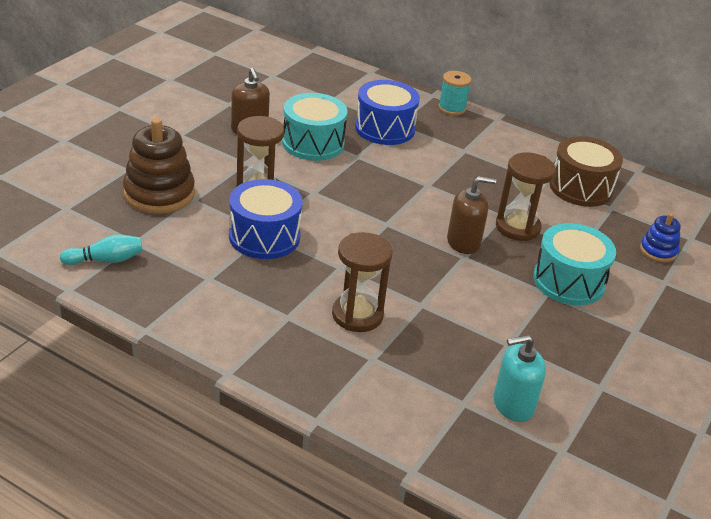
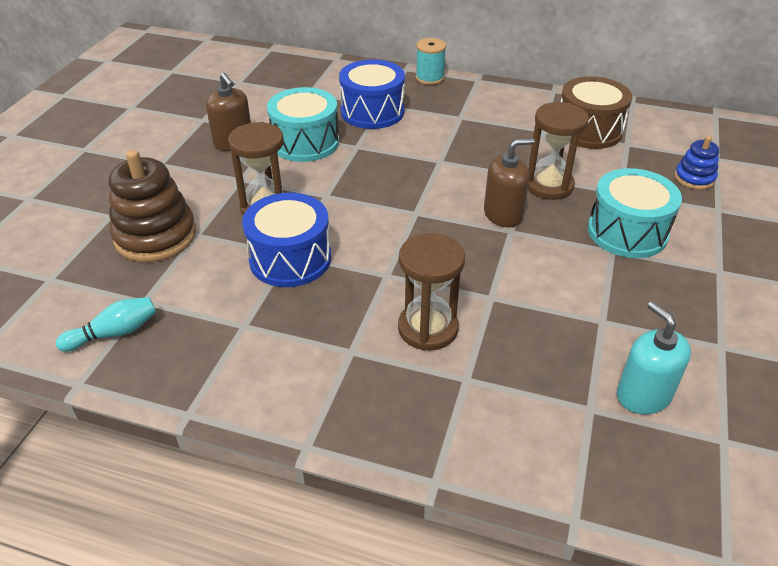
camera: 10 degrees left, 5 degrees up
(513, 404) = (643, 395): turquoise soap dispenser -> turquoise soap dispenser turned 90 degrees clockwise

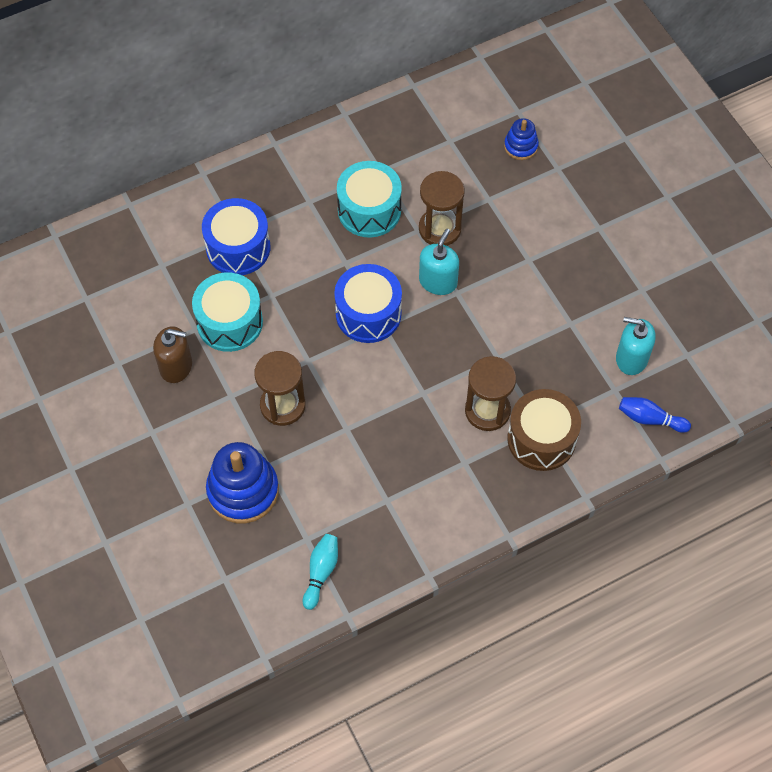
camera: 45 degrees left, 20 degrees up
(155, 236) = (243, 490): brown stacking toy -> blue stacking toy
(290, 259) = (352, 431): blue drum -> blue drum (368, 314)
(429, 78) = (235, 170): turquoise spool -> none
(503, 214) = (438, 281): brown soap dispenser -> turquoise soap dispenser
(588, 130) = (412, 145): brown drum -> brown drum (541, 439)
(605, 468) = (650, 419): none -> blue bowling pin
(627, 232) = (523, 235): turquoise drum -> turquoise drum (369, 210)

